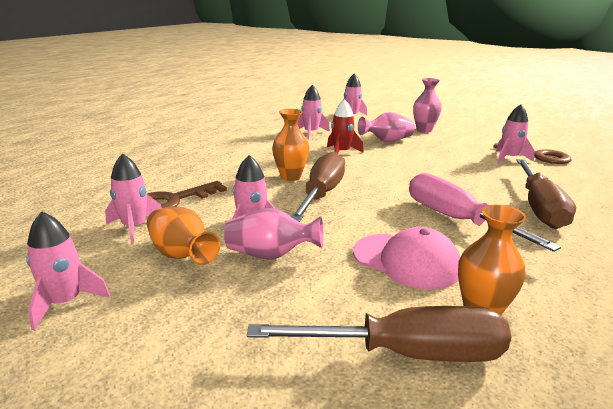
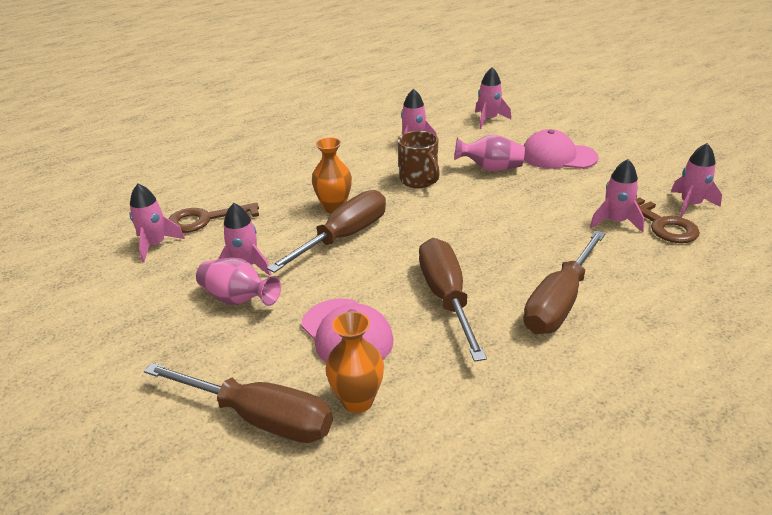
camera: 25 degrees right, 10 degrees up
(65, 302) = (66, 308): pink rocket -> pink rocket (690, 205)
(181, 254) = (170, 282): orange vase -> none
(341, 153) = (419, 180): red rocket -> brown mug
(424, 130) = (558, 156): pink vase -> pink cap
(455, 219) = (446, 297): pink screwdriver -> brown screwdriver

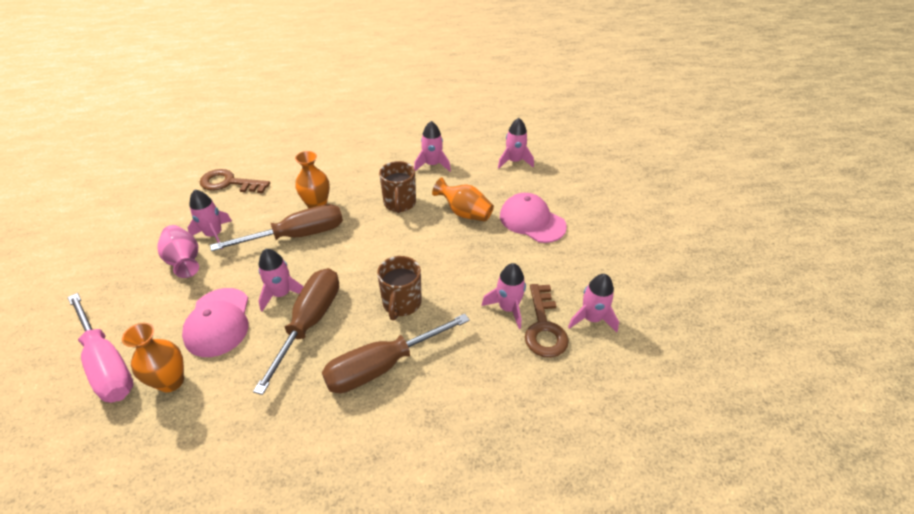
camera: 25 degrees right, 10 degrees up
(155, 245) = (181, 193): pink rocket -> pink rocket (282, 294)
(261, 418) = (108, 365): brown screwdriver -> pink screwdriver
(490, 169) = (464, 213): pink vase -> orange vase
(517, 252) = (401, 303): none -> brown mug

